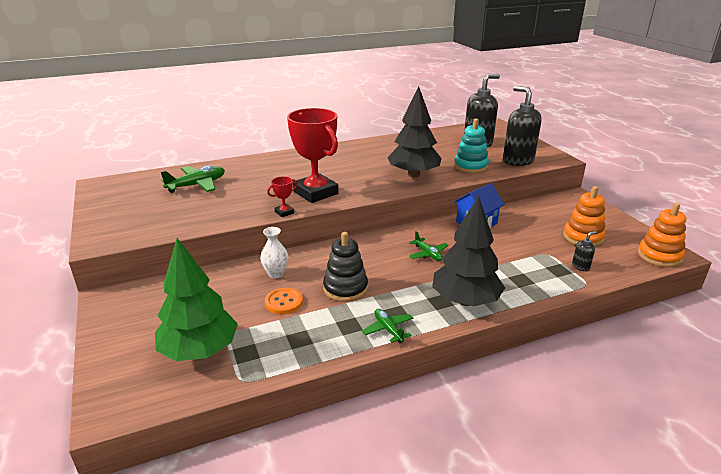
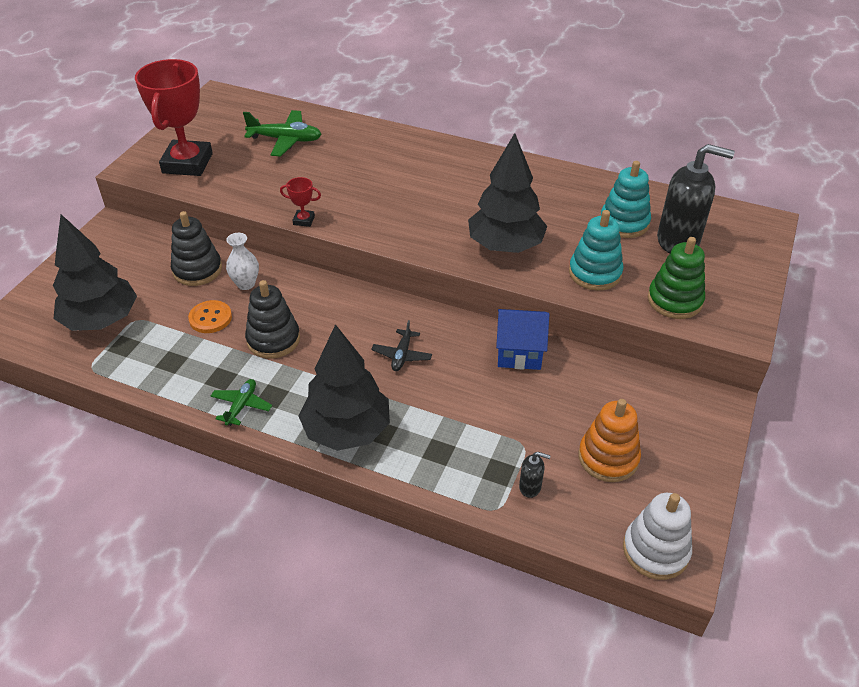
camera: 45 degrees right, 15 degrees up
(199, 351) = (101, 320): green tree -> black tree
(227, 285) = (197, 270): none -> black stacking toy
(315, 193) = (368, 212): red trophy -> red trophy (187, 163)
(428, 254) = (402, 355): green plane -> black plane
(445, 146) = (624, 223): none -> turquoise stacking toy
(517, 160) = (674, 300): black soap dispenser -> green stacking toy
(659, 256) = (655, 550): orange stacking toy -> white stacking toy

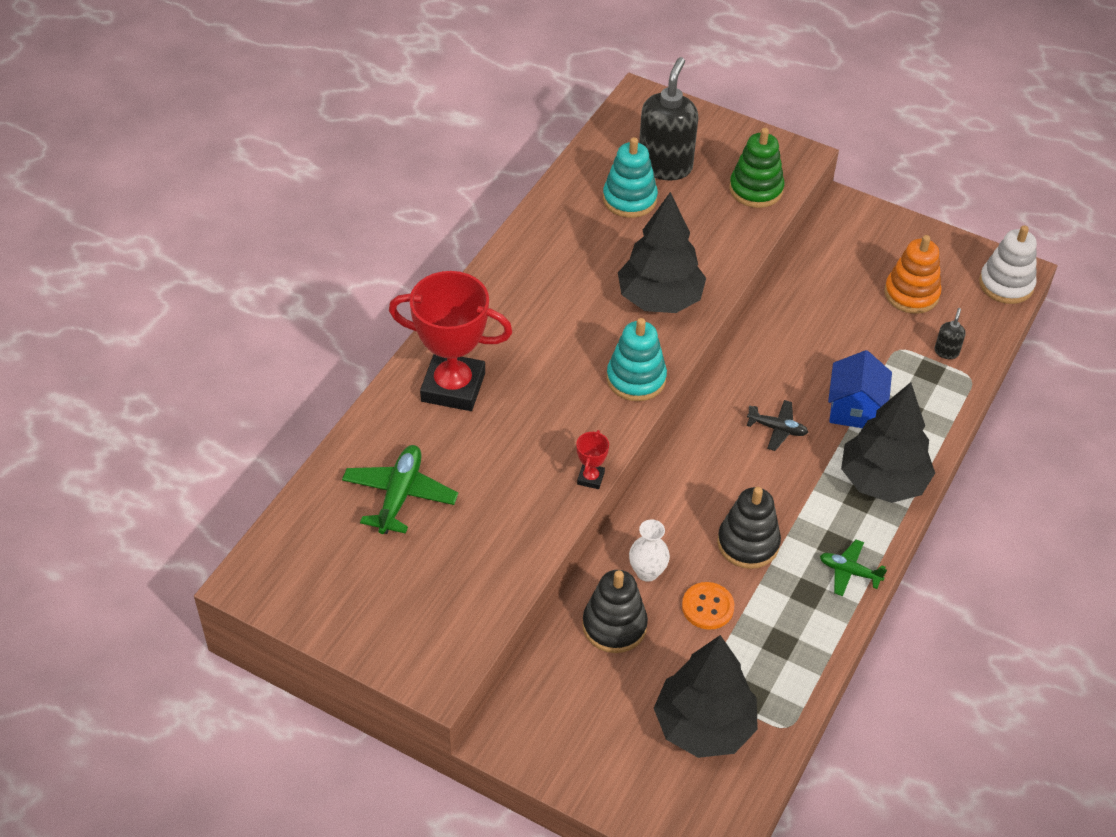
camera: 85 degrees left, 5 degrees up
(187, 163) = (438, 610): red trophy -> red trophy (453, 387)
(519, 352) = (777, 334): blue house -> blue house (854, 409)
(595, 273) = (711, 237): turquoise stacking toy -> turquoise stacking toy (636, 379)

